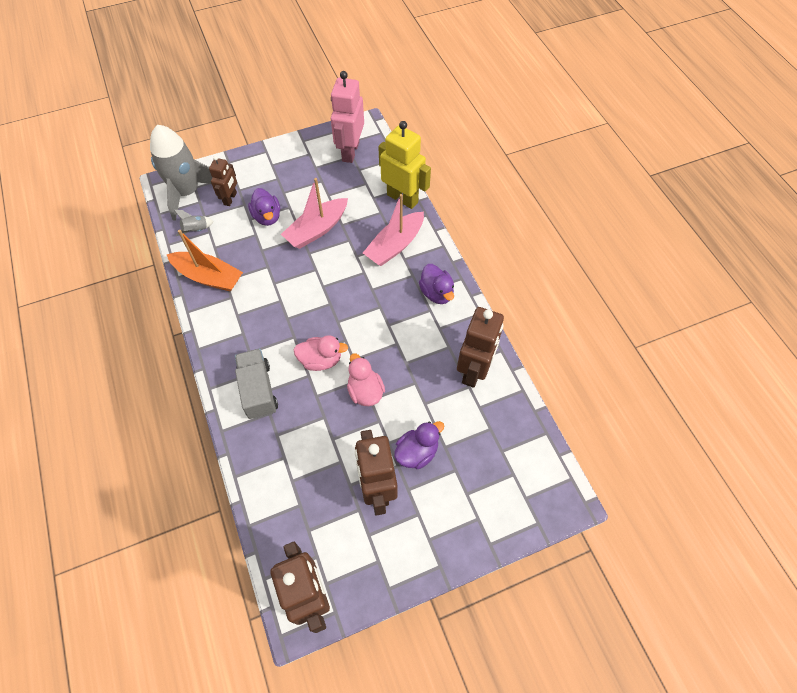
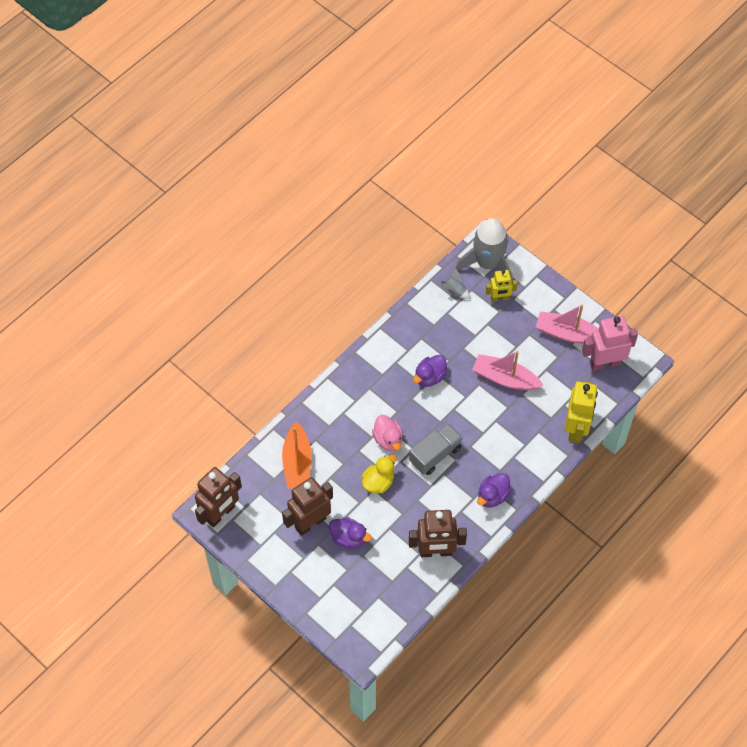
camera: 65 degrees right, 0 degrees up
(209, 277) = (417, 325): orange boat -> orange boat (297, 463)
(230, 199) = (499, 298): brown robot -> yellow robot
(258, 390) = (342, 410): grey truck -> grey truck (435, 454)
(267, 217) = (497, 335): purple duck -> purple duck (429, 377)
(365, 391) = (378, 482): pink duck -> yellow duck
(395, 245) = (522, 444): pink boat -> pink boat (567, 333)

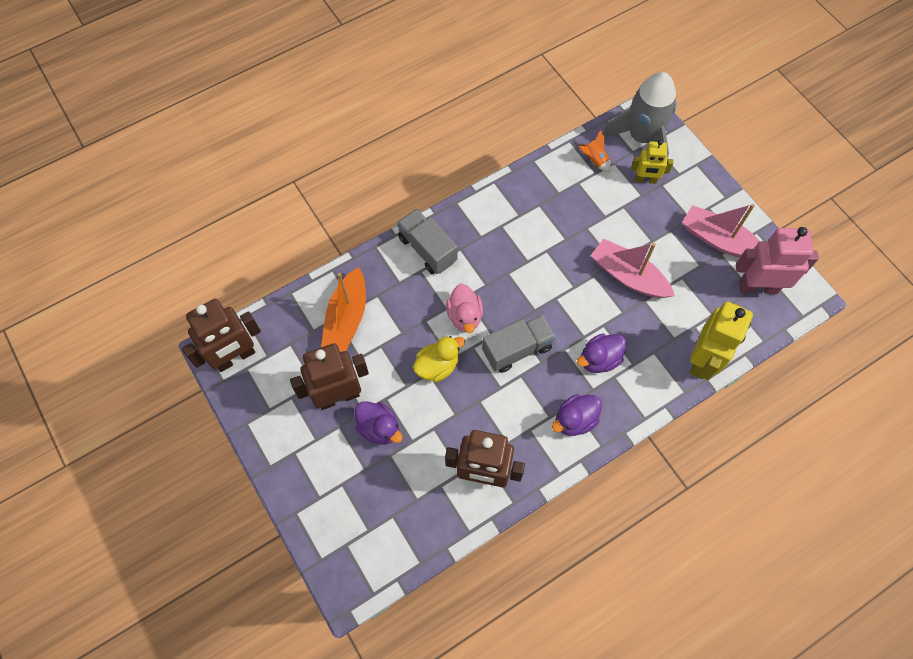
camera: 15 degrees right, 5 degrees up
(343, 394) = (427, 249): none -> grey truck
(429, 377) = (536, 253): purple duck -> purple duck (599, 359)
(455, 291) = (594, 160): grey rocket -> orange rocket

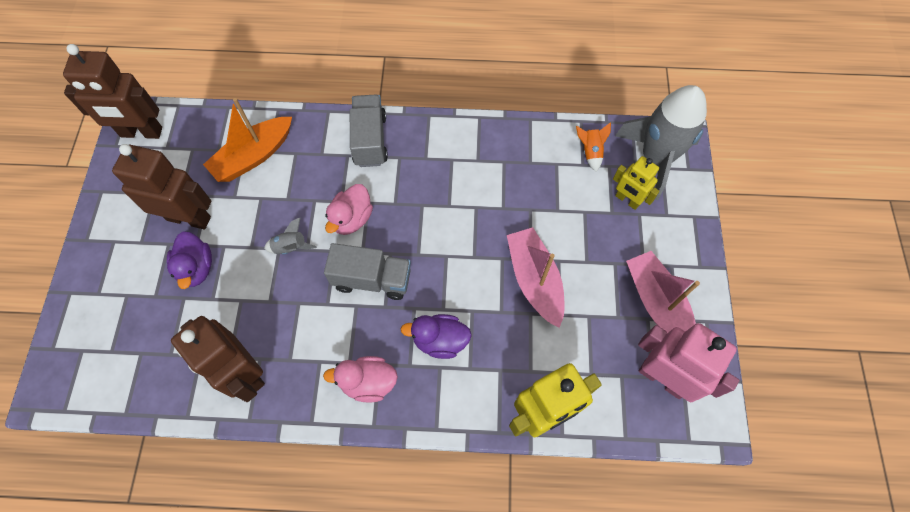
camera: 35 degrees right, 0 degrees up
(437, 366) = (291, 247): yellow duck -> grey rocket
(574, 420) = (368, 382): purple duck -> pink duck

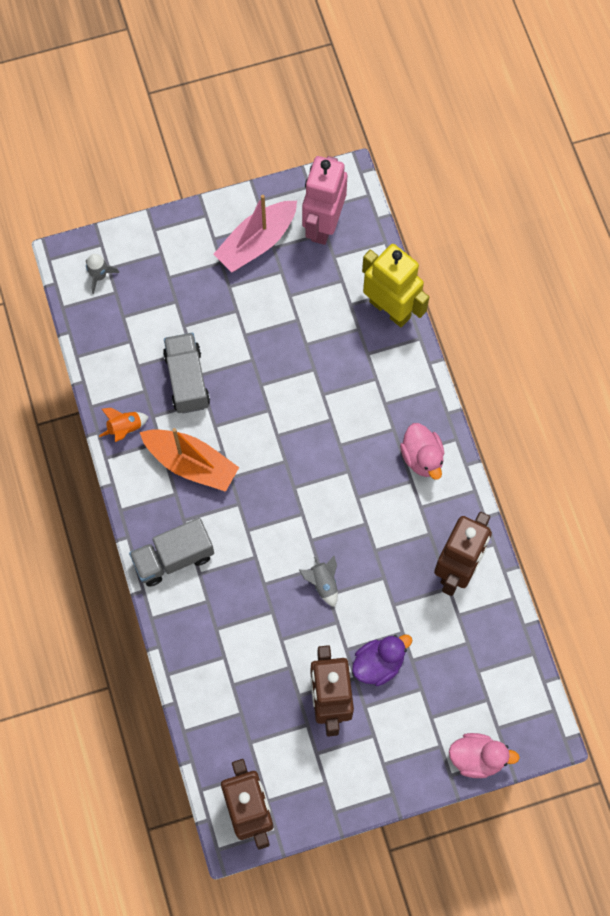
camera: 110 degrees left, 5 degrees up
(253, 156) = (236, 671): orange boat -> orange boat (191, 463)
(351, 219) = (271, 538): pink duck -> pink duck (477, 758)
(372, 279) = (326, 493): grey truck -> grey truck (187, 380)
(440, 341) = (361, 411): purple duck -> none
(534, 280) = (272, 350): pink boat -> none
(590, 152) = (112, 337): orange rocket -> orange rocket (125, 428)
(627, 200) = (157, 291): yellow robot -> none
(655, 158) = (99, 276): grey rocket -> grey rocket, size x0.41

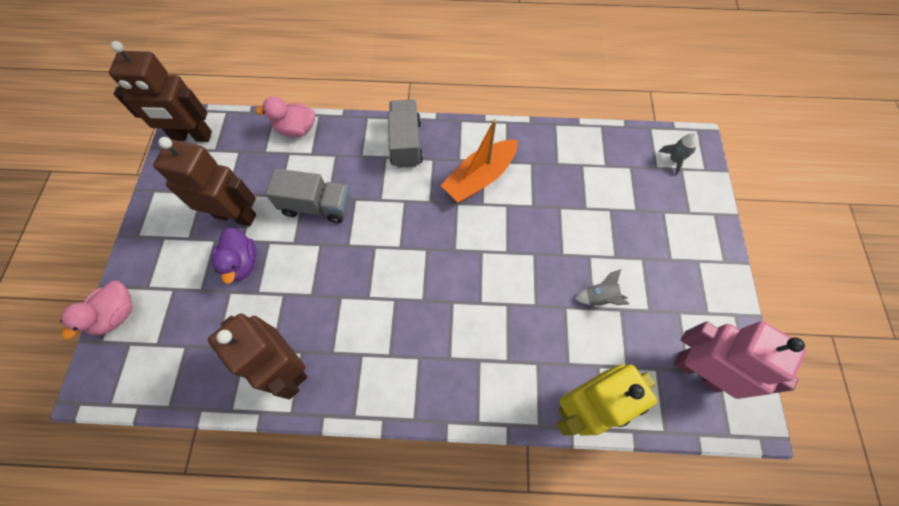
camera: 110 degrees right, 5 degrees down
(125, 428) = (527, 141): orange rocket -> none
(187, 380) = (557, 196): grey truck -> grey truck (316, 206)
(256, 242) = (686, 298): pink boat -> none
(323, 583) = (332, 243): grey rocket -> grey rocket (599, 297)
(422, 457) = (409, 375): pink duck -> pink duck (296, 129)

